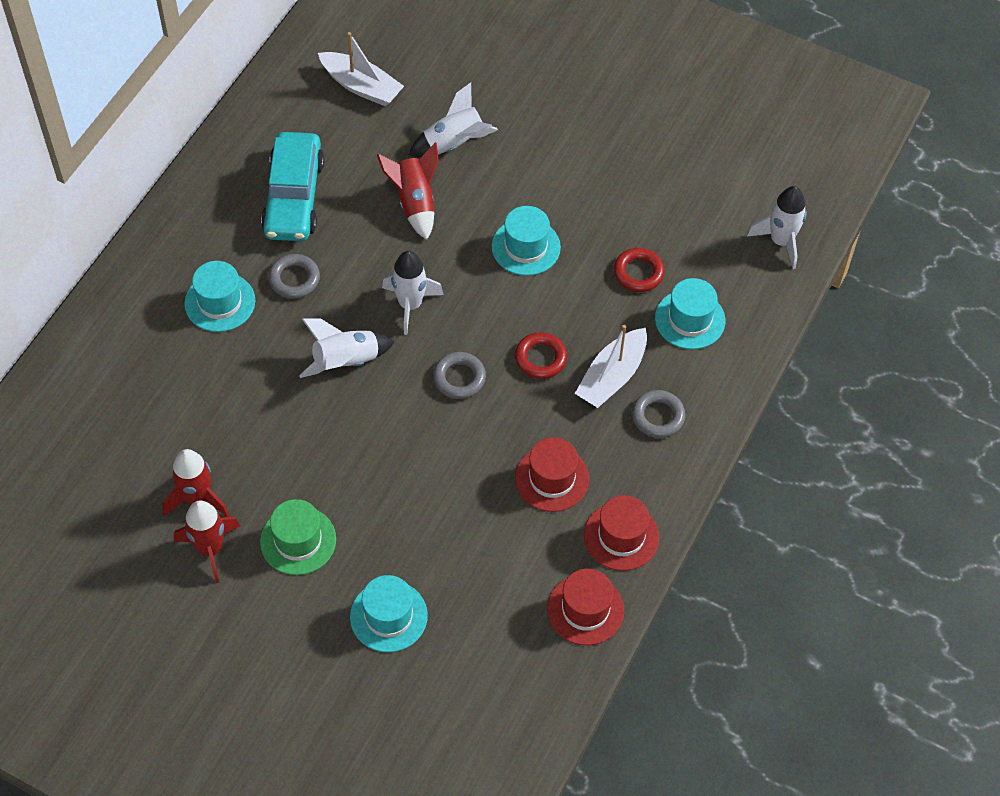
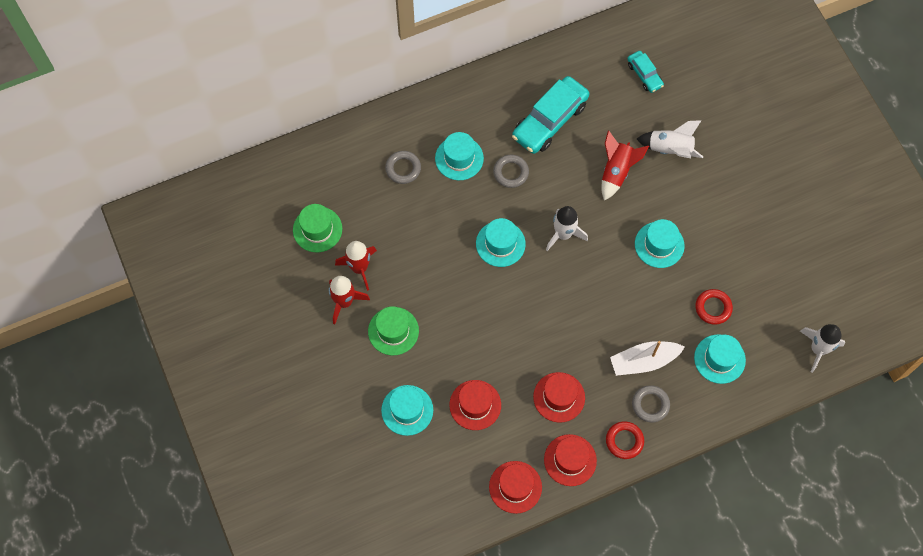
camera: 40 degrees right, 10 degrees up
(108, 491) = (317, 229): none -> green hat
(346, 361) = (500, 244): white rocket -> turquoise hat
(361, 86) = (644, 75): white boat -> turquoise car
(459, 378) = (555, 299): grey ring -> grey ring (403, 168)
(464, 554) = (475, 405): none -> red hat
(540, 358) = (611, 320): red ring -> red ring (624, 441)

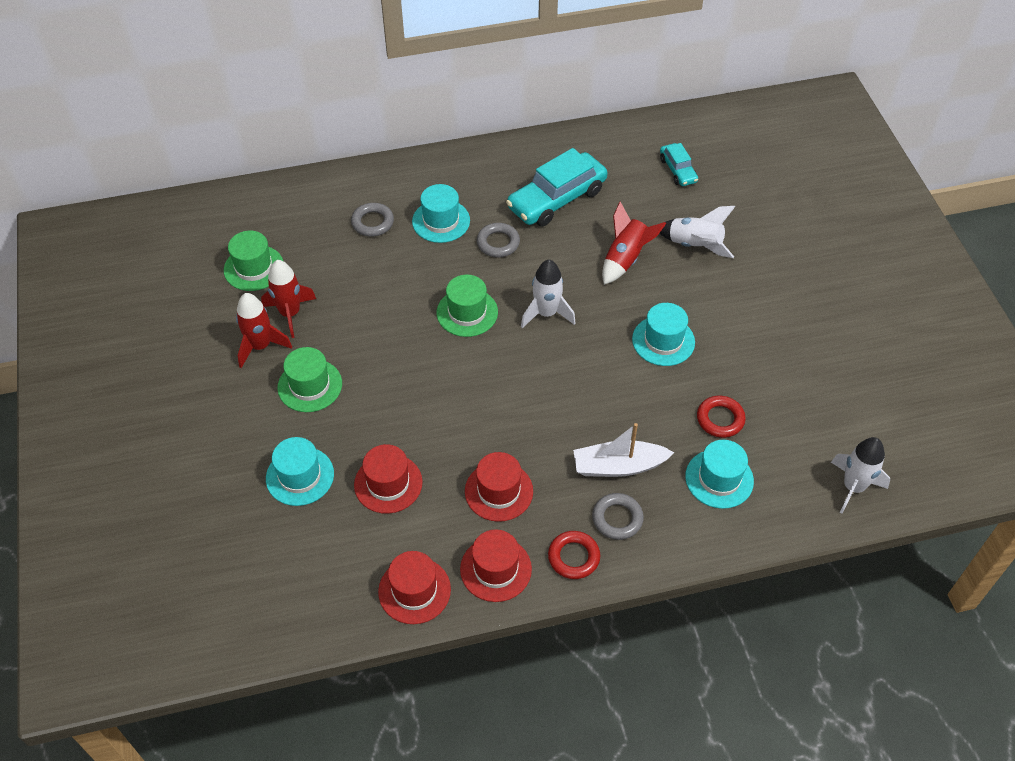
camera: 10 degrees right, 15 degrees down
(500, 244) = (467, 312): turquoise hat -> green hat

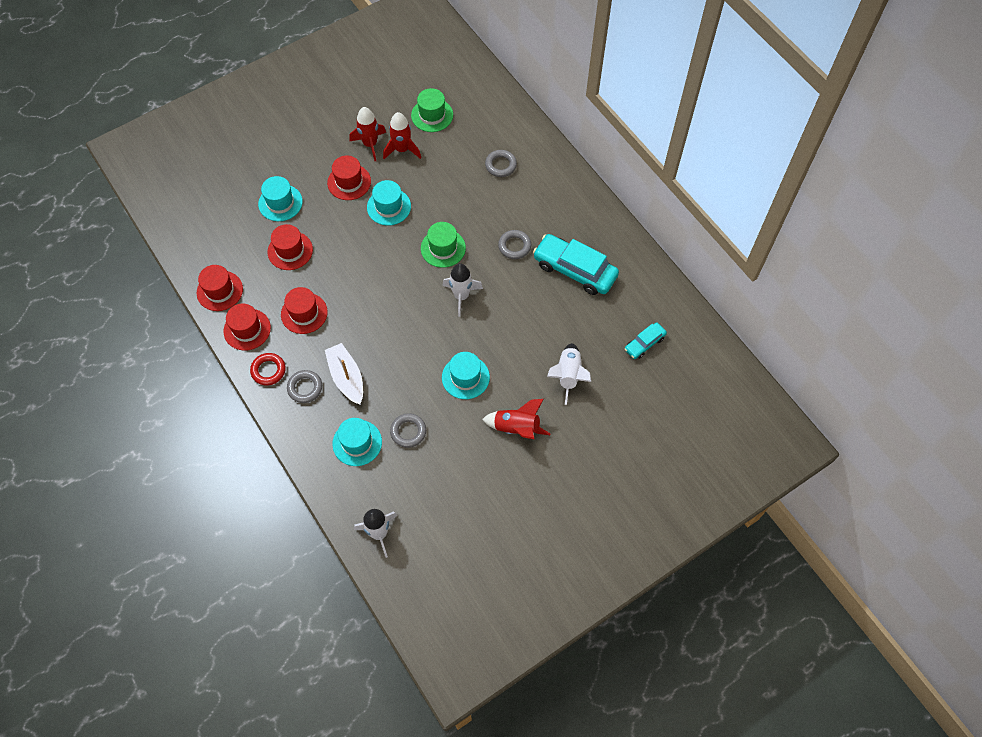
camera: 70 degrees right, 10 degrees up
(310, 385) = (349, 182): green hat -> red hat
(441, 221) = (520, 205): turquoise hat -> turquoise hat (389, 207)
(625, 259) = (534, 332): red rocket -> red rocket (516, 428)
(720, 419) = (408, 432): red ring -> grey ring

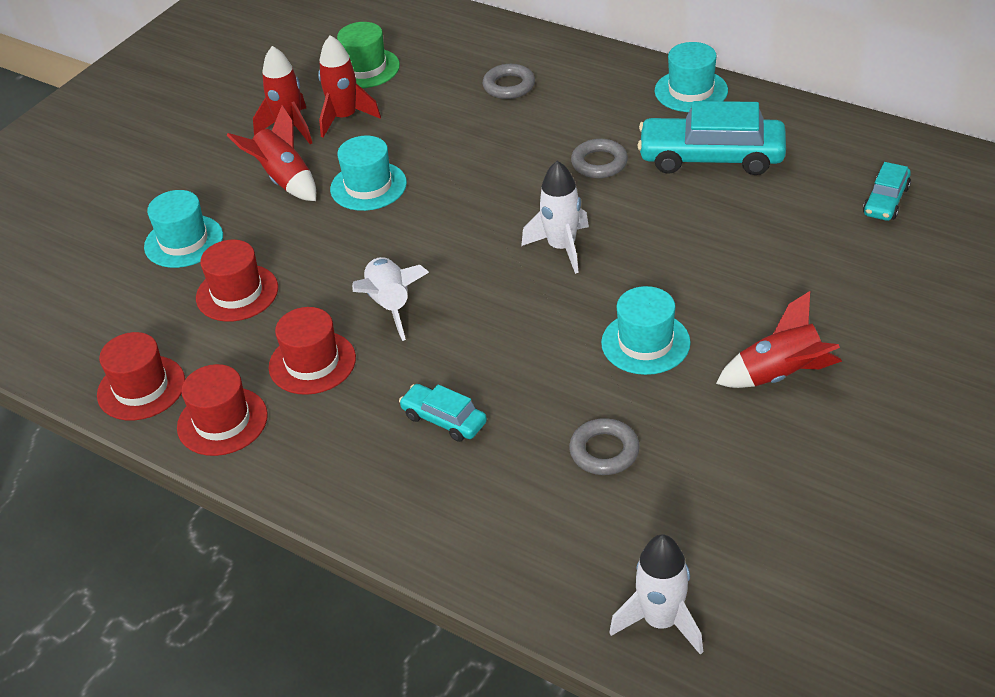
camera: 20 degrees left, 20 degrees down
(268, 370) = (296, 463): red ring -> none
(305, 388) = (379, 462): grey ring -> none
(346, 377) = (444, 419): white boat -> turquoise car
(349, 182) = (284, 180): red hat -> red rocket
(357, 443) = (525, 503): turquoise hat -> turquoise hat (691, 91)
(443, 248) = (490, 203): green hat -> none
(568, 375) = (806, 279): white rocket -> white rocket (390, 305)

